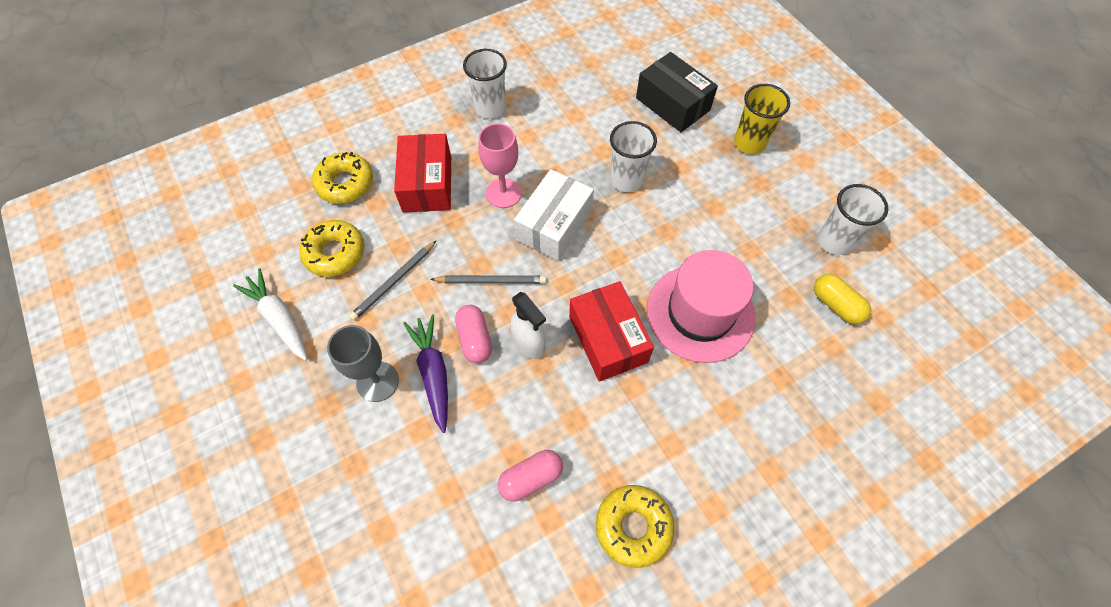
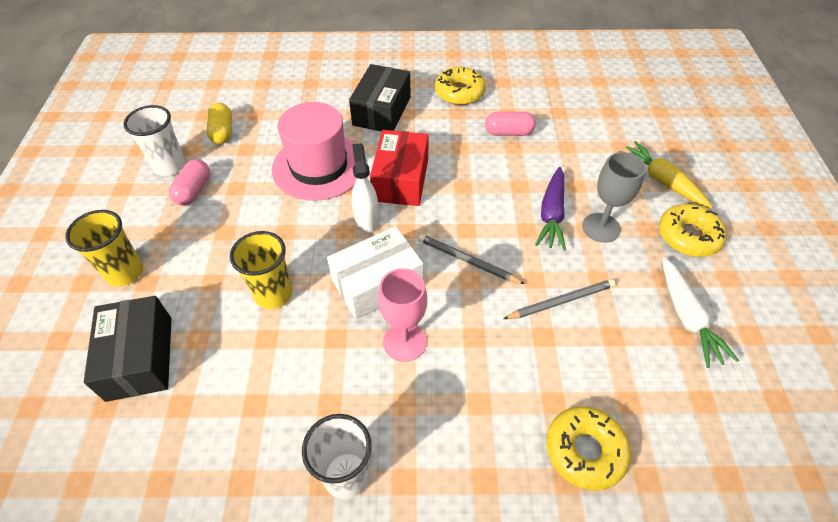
camera: 150 degrees left, 10 degrees down
(320, 490) = (662, 181): none -> yellow carrot
(335, 253) = (617, 361): yellow donut -> yellow donut (688, 236)
(427, 184) = (483, 397): red box -> none
(475, 339) = (506, 223): pink capsule -> pink capsule (194, 191)
(529, 343) = (463, 202): white spray bottle -> white spray bottle (367, 219)
(626, 180) = (273, 294): white cup -> yellow cup
(702, 432) = (382, 111): none -> black box

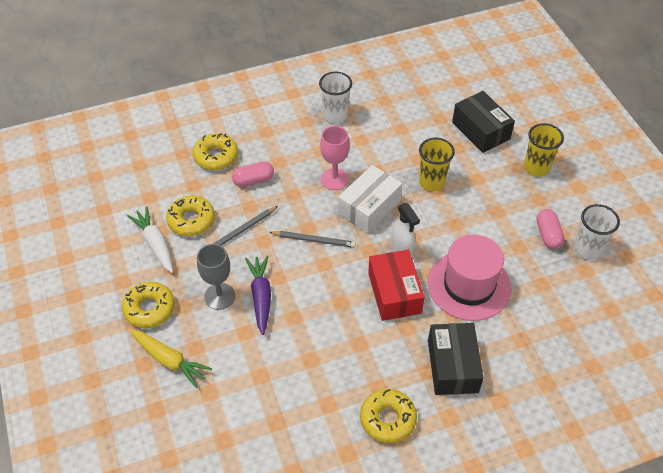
camera: 160 degrees right, 0 degrees up
(222, 132) = (577, 295): yellow capsule -> none
(508, 132) = (320, 376): pink capsule -> pink capsule (253, 180)
(633, 338) = (191, 220): none -> yellow donut

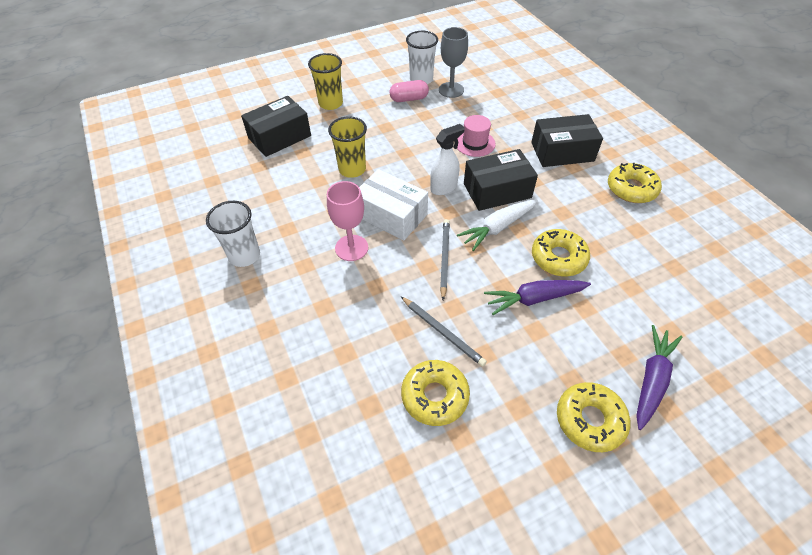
camera: 95 degrees left, 0 degrees up
(155, 244) = (484, 436): white carrot -> white carrot (498, 228)
(169, 360) = (651, 380): yellow carrot -> purple carrot
(216, 156) = (314, 385): yellow donut -> yellow donut (558, 258)
(219, 296) = (546, 341): grey goblet -> grey goblet (451, 90)
(253, 180) = (357, 330): pink capsule -> none
(394, 293) = (497, 190): red box -> black box
(469, 285) = (475, 143): pink hat -> pink hat, size x0.53

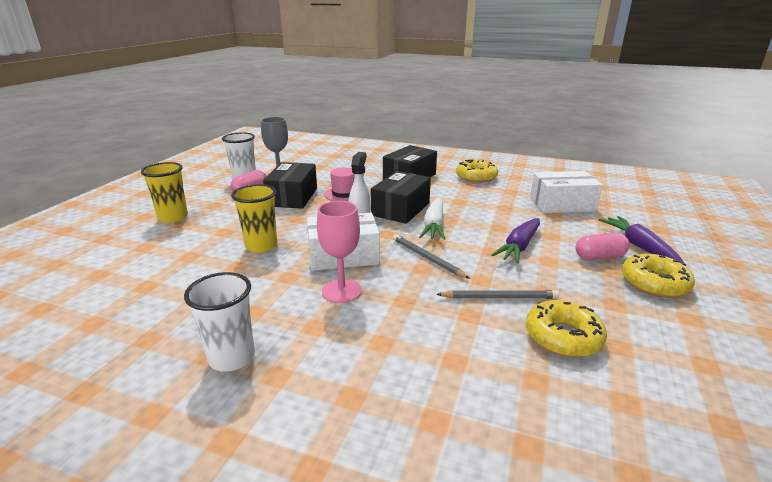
camera: 45 degrees left, 25 degrees down
(279, 137) = (143, 257): black box -> black box (292, 197)
(558, 258) = (495, 221): yellow donut -> none
(589, 360) = (599, 257): none -> pink capsule
(663, 280) = (562, 204): none -> white box

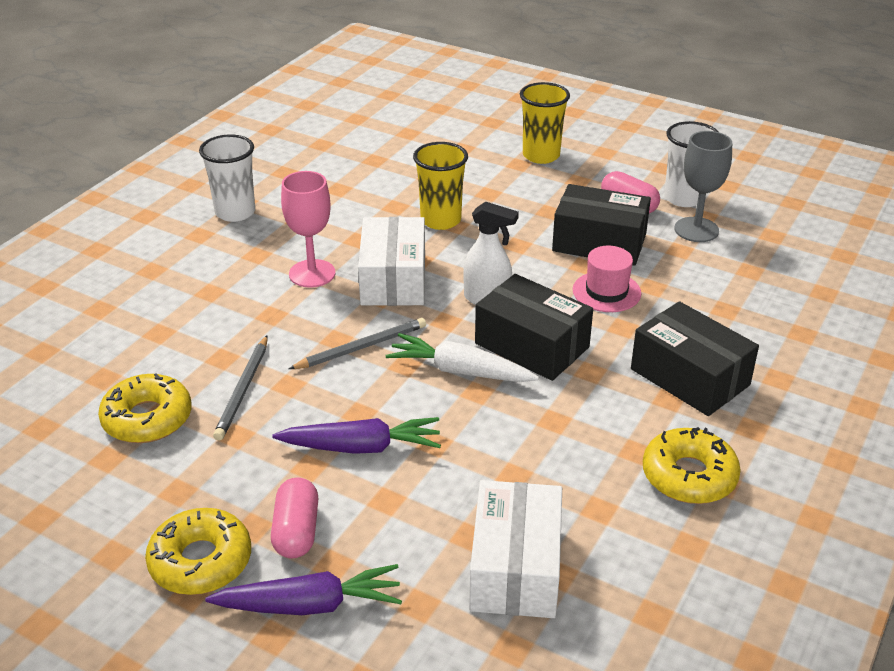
camera: 100 degrees right, 10 degrees up
(519, 247) = (361, 447): purple carrot -> purple carrot turned 135 degrees clockwise

